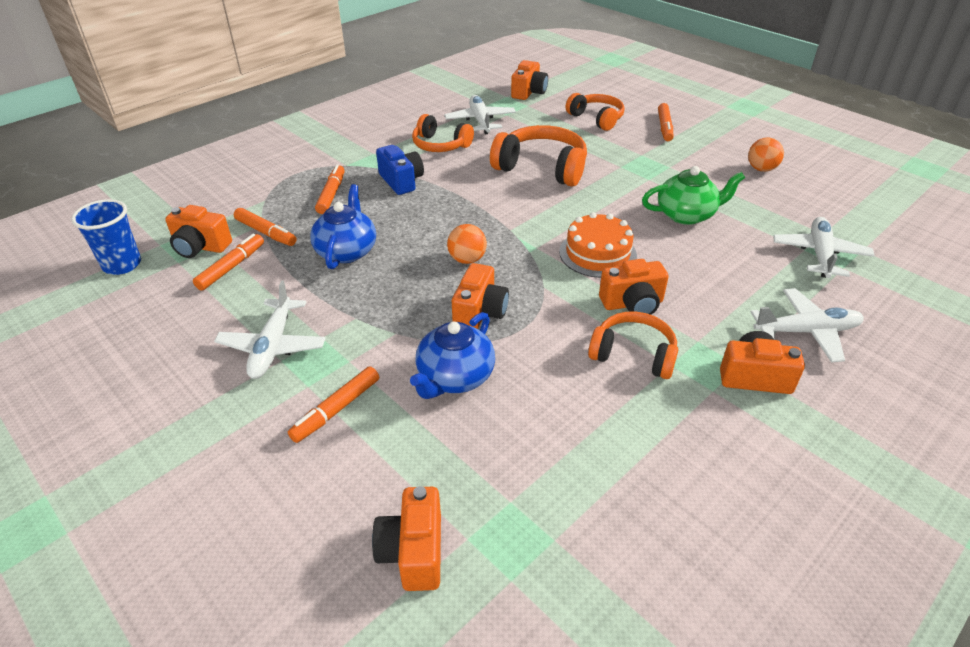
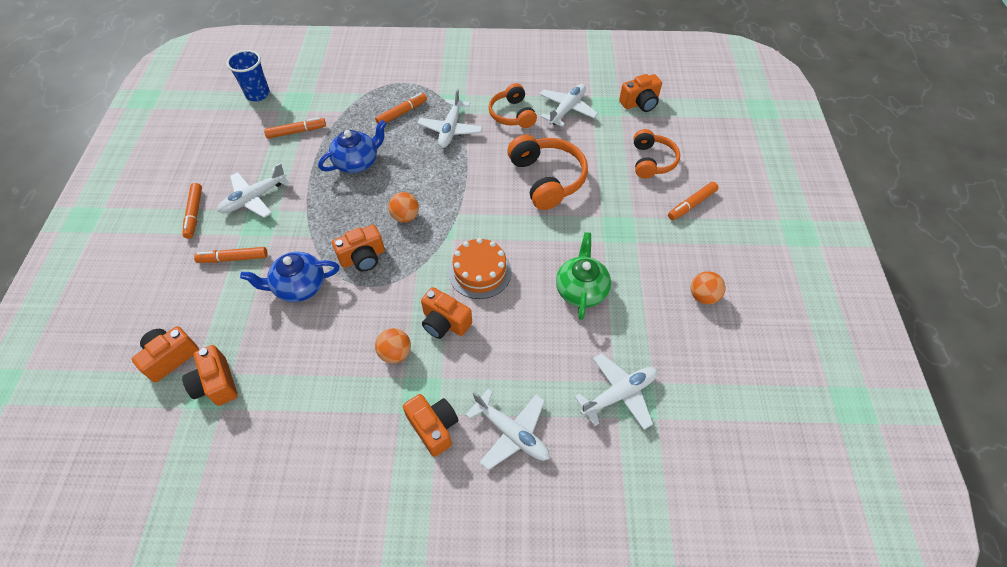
camera: 45 degrees right, 15 degrees up
(200, 247) = (300, 107): orange camera -> orange camera (216, 384)
(266, 232) = (338, 118): orange marker -> orange marker (194, 213)
(401, 181) = (450, 129): blue camera -> white plane
(633, 354) = (395, 353): orange headphones -> orange ball
(686, 215) = (581, 289): green teapot -> green teapot turned 120 degrees counterclockwise

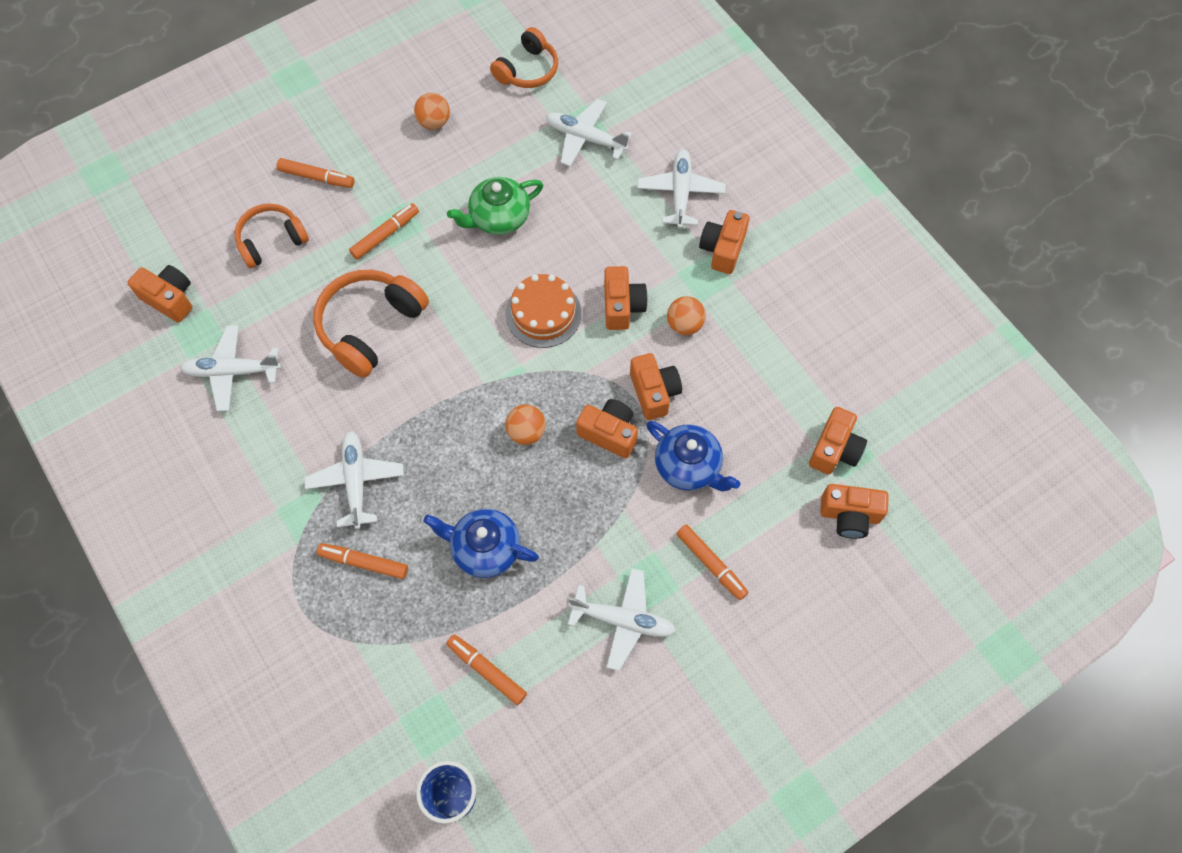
camera: 125 degrees left, 10 degrees up
(194, 213) = (693, 669): orange marker -> orange marker (385, 235)
(365, 300) = (654, 392): none -> orange camera
(450, 129) = (356, 481): white plane -> white plane turned 75 degrees counterclockwise
(512, 114) = (282, 427): orange headphones -> orange headphones (527, 70)

